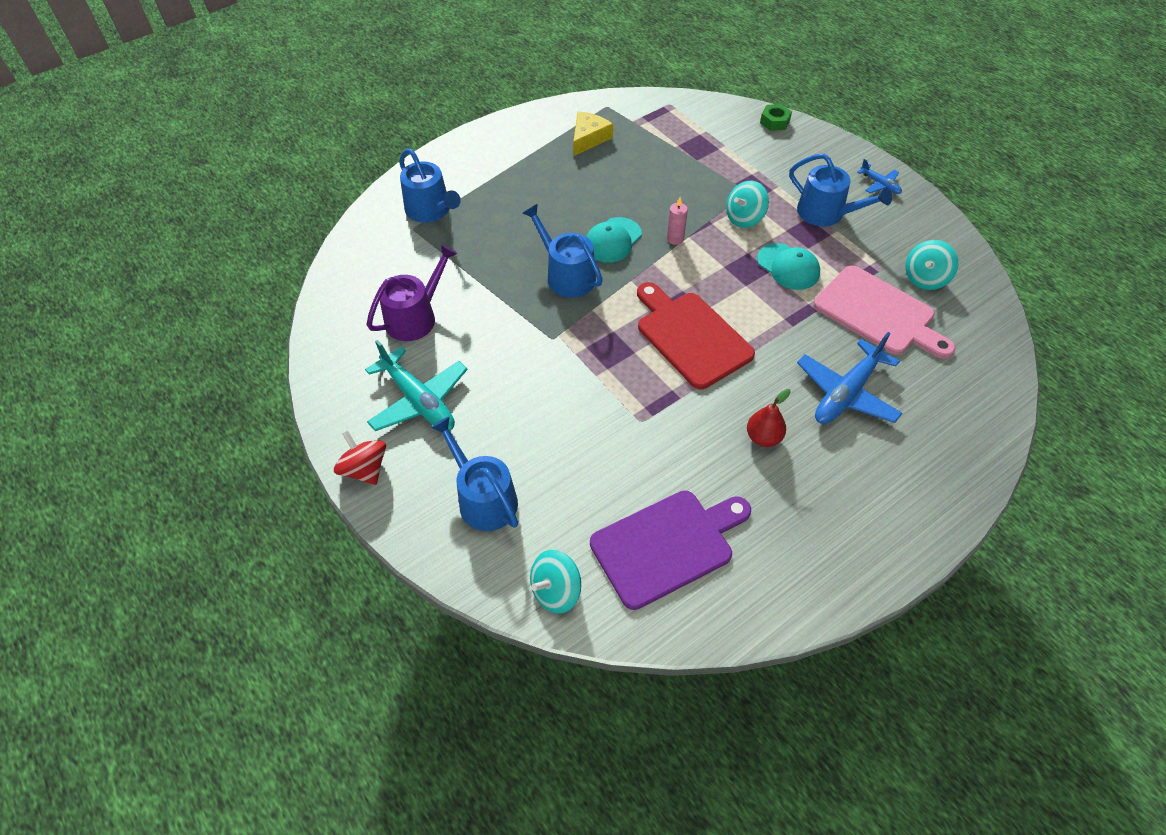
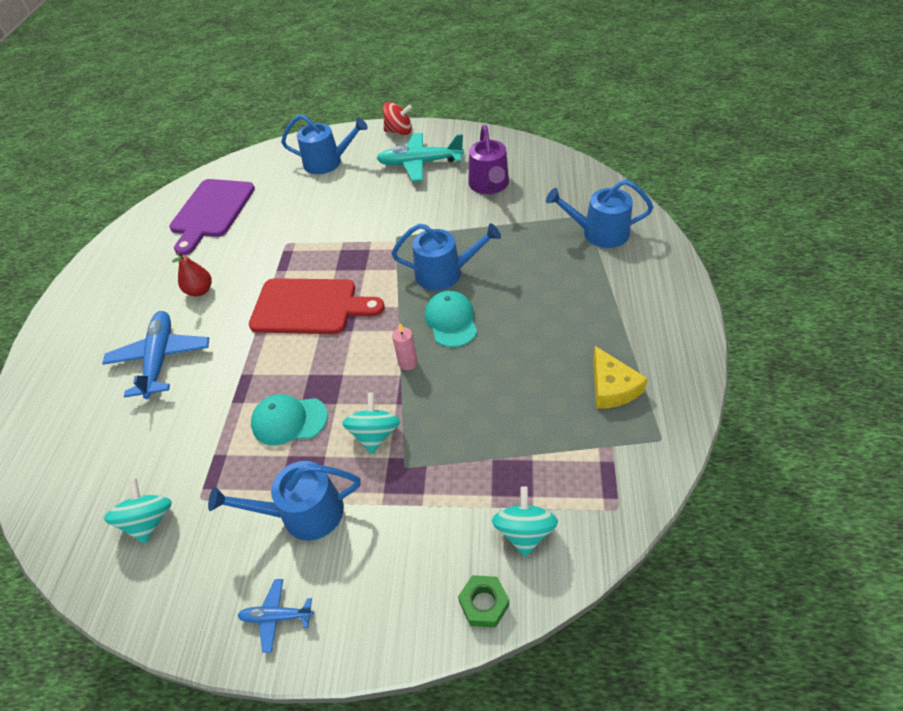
camera: 135 degrees right, 5 degrees down
(556, 591) = (249, 165): turquoise spinning top -> turquoise spinning top (524, 532)
(878, 313) = (174, 444): pink cutting board -> none

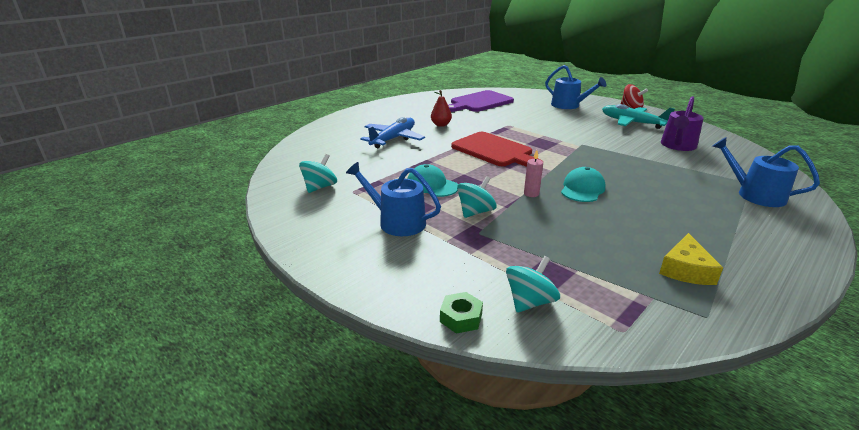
camera: 35 degrees right, 20 degrees down
(276, 616) = (334, 251): blue plane -> none
(444, 273) = (600, 169): blue watering can -> none

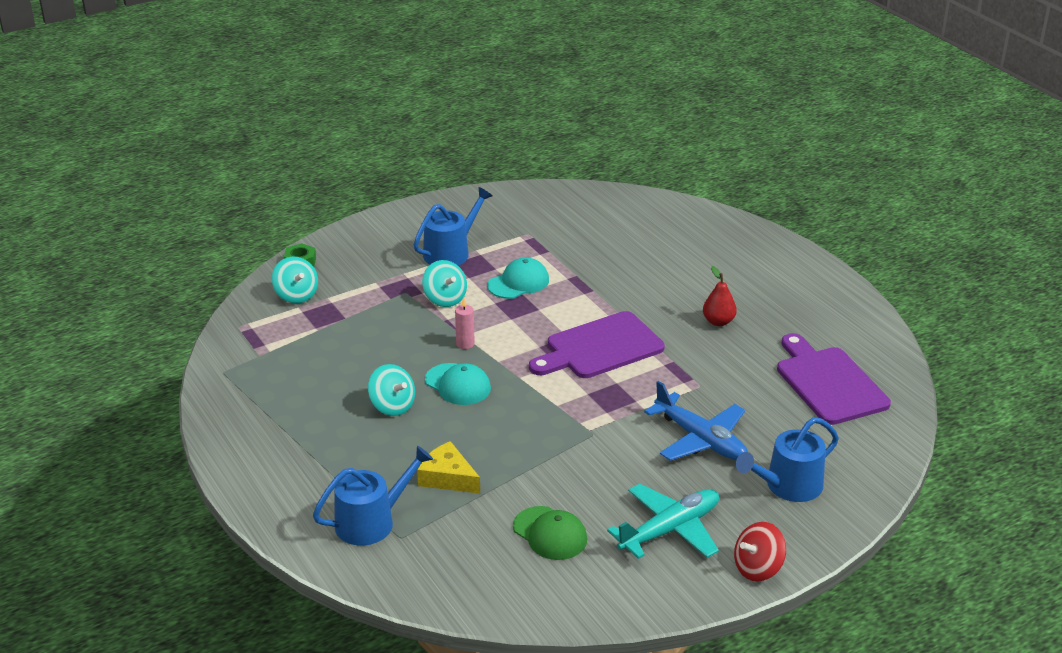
camera: 105 degrees right, 5 degrees up
(320, 187) = (546, 216): turquoise spinning top -> turquoise spinning top (392, 406)
(393, 139) = (672, 274): blue plane -> blue plane (700, 439)
(494, 151) = (600, 348): red cutting board -> purple cutting board
(677, 146) = (550, 533): purple watering can -> green cap
(686, 269) = (279, 390): yellow cheese -> yellow cheese (447, 477)

